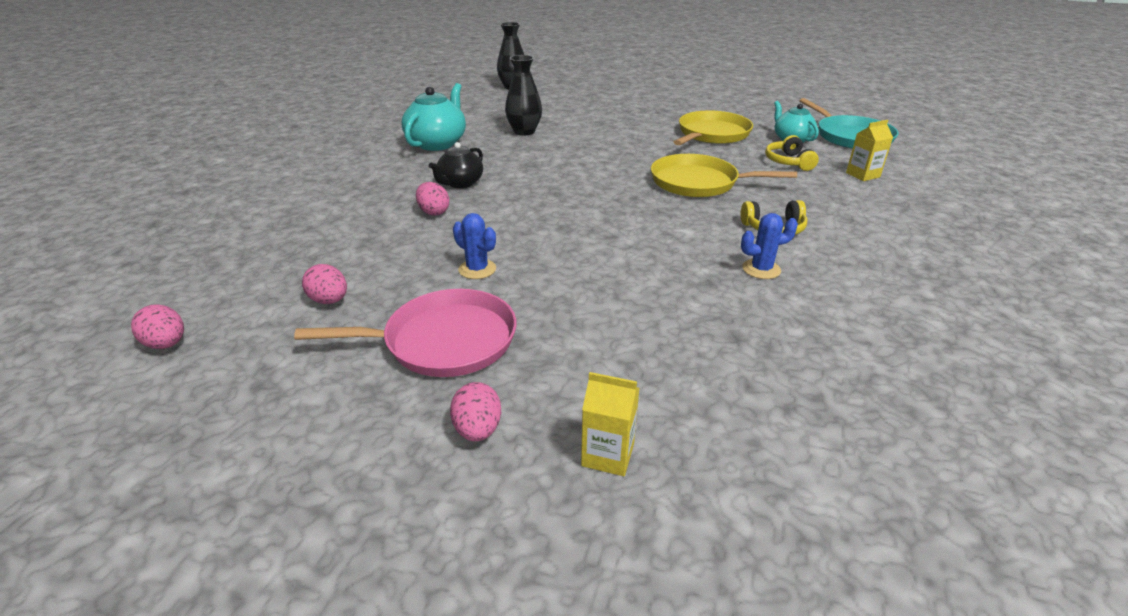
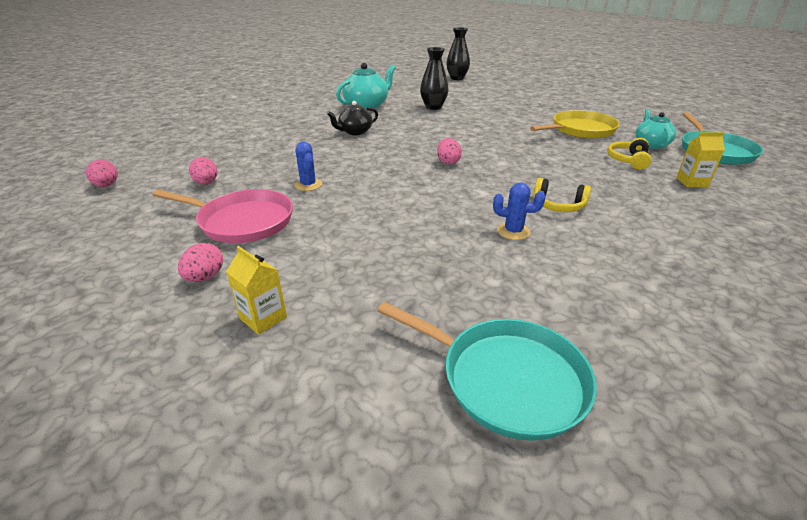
camera: 25 degrees right, 0 degrees up
(433, 212) = (319, 146): pink egg -> pink egg (448, 162)
(699, 182) = (530, 161): yellow pan -> none
(905, 429) = (506, 379): none -> turquoise pan

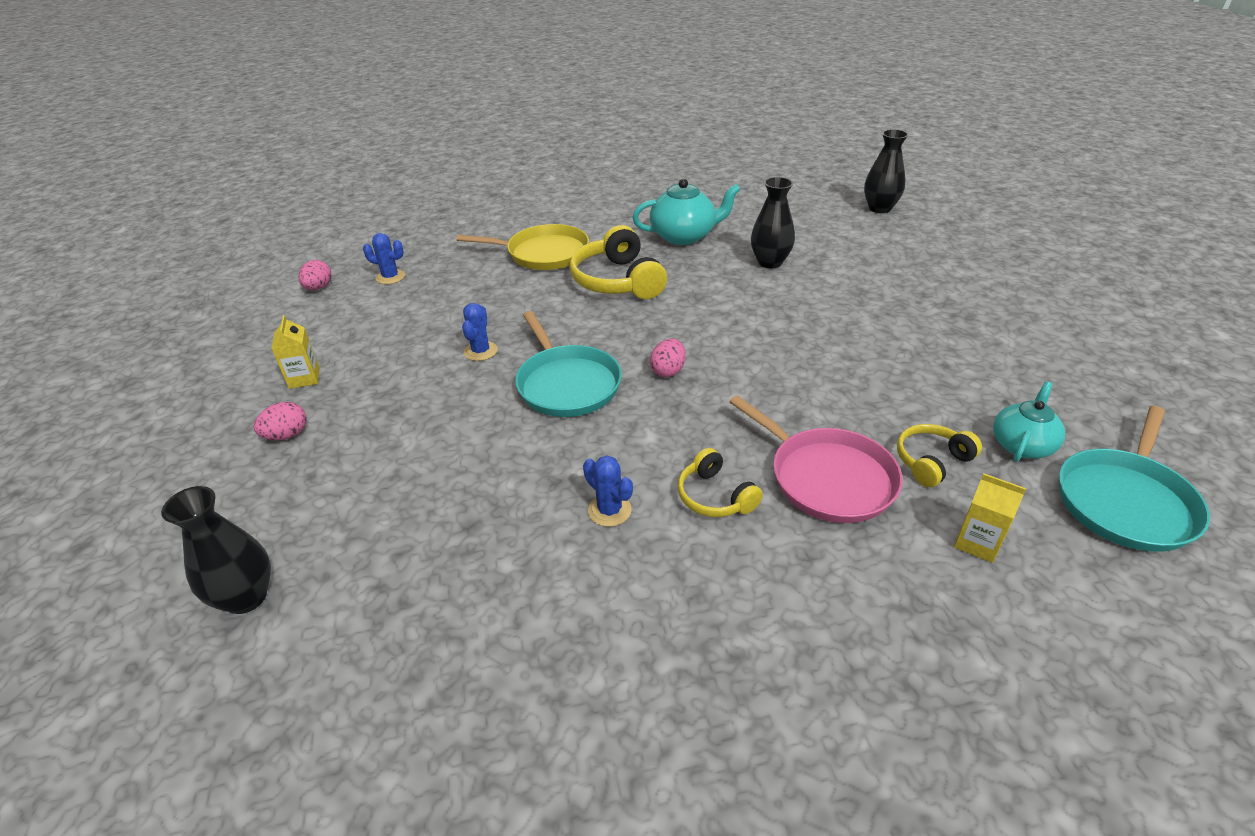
camera: 35 degrees right, 5 degrees up
(171, 165) = (390, 277): none -> blue cactus
(206, 183) = (396, 313): pink egg -> none
(242, 221) = (375, 379): pink pan -> pink pan (826, 478)
(263, 318) = (282, 502): yellow carton -> yellow carton (304, 378)
(319, 391) = (246, 597): none -> black vase
(355, 132) = (618, 281): black teapot -> yellow headphones
(506, 379) = (382, 676): turquoise pan -> turquoise pan (566, 384)
(580, 130) = (938, 375): yellow pan -> yellow pan (543, 253)

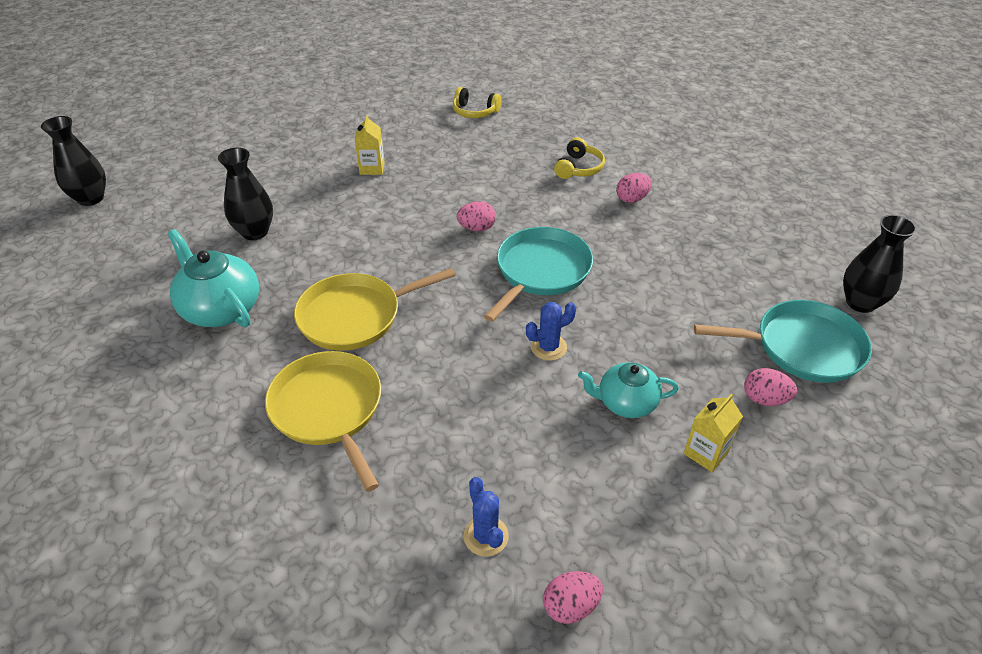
camera: 125 degrees left, 5 degrees up
(609, 510) = (632, 199): blue cactus -> pink egg
(618, 281) = (355, 316): yellow headphones -> yellow pan
(826, 478) = (523, 138): pink pan -> none
(977, 543) = (524, 92): yellow carton -> yellow carton (372, 168)
(1022, 445) = (433, 90): turquoise teapot -> turquoise teapot (625, 402)
(1125, 501) = (453, 63): turquoise pan -> turquoise pan (802, 347)

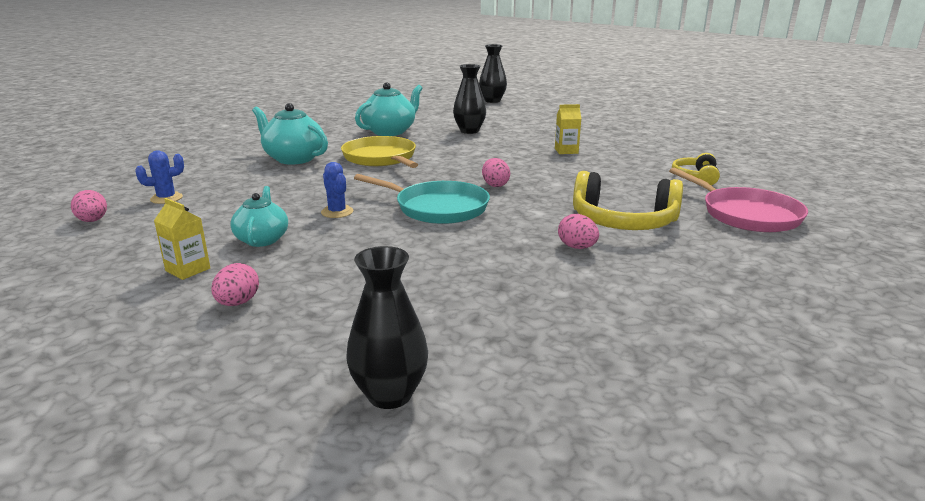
camera: 85 degrees right, 20 degrees down
(329, 410) = (294, 158): yellow pan -> turquoise teapot
(564, 110) = (746, 214): none -> pink pan
(578, 168) = (623, 222): yellow headphones -> yellow headphones, size x1.78
(802, 347) = (309, 334): turquoise pan -> none

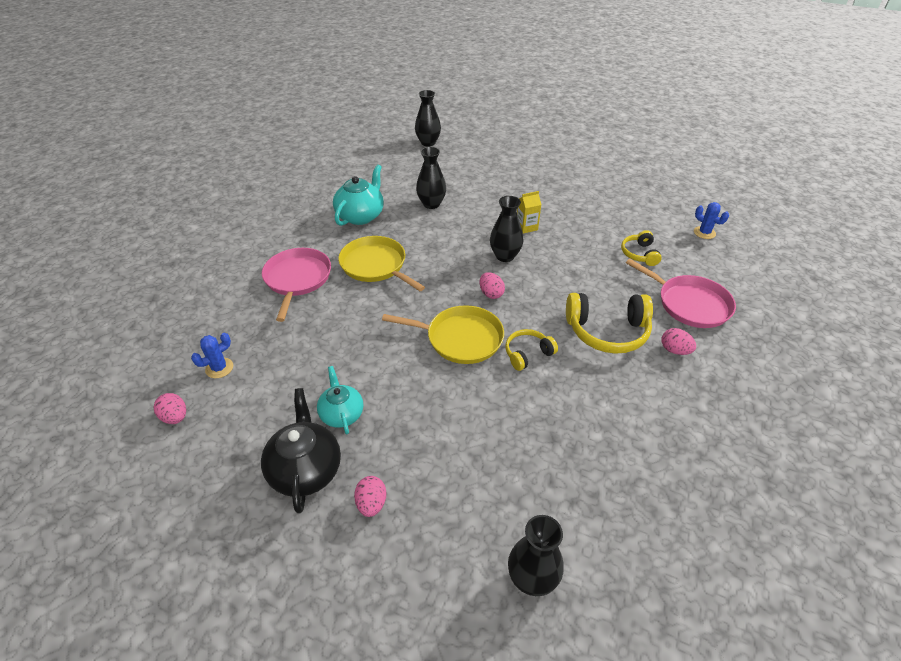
camera: 15 degrees left, 20 degrees up
(188, 270) = (306, 470): yellow carton -> black teapot
(294, 158) = (297, 279): turquoise teapot -> pink pan
(337, 212) = (382, 361): blue cactus -> blue cactus (704, 233)
(437, 208) = (460, 338): turquoise pan -> yellow pan
(511, 226) = (527, 354): none -> yellow headphones
(528, 165) = (505, 256): none -> black vase
(577, 247) = (586, 374): pink egg -> pink egg (674, 350)

